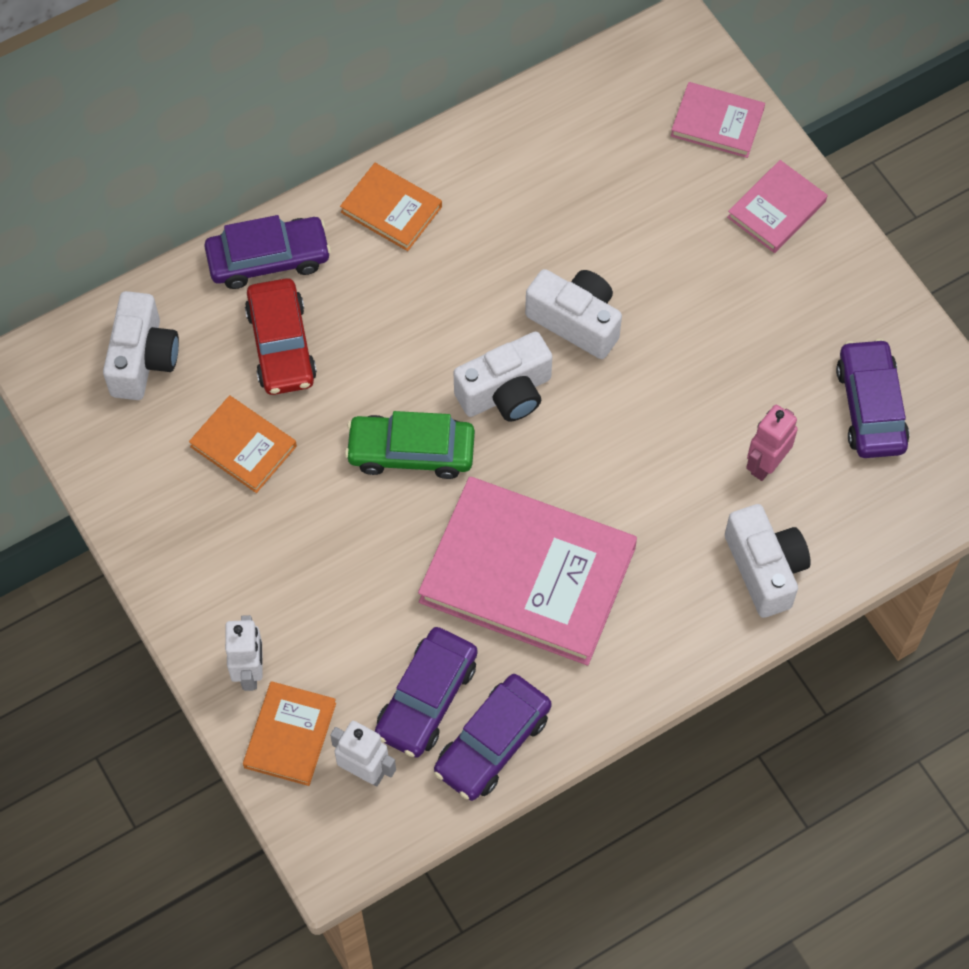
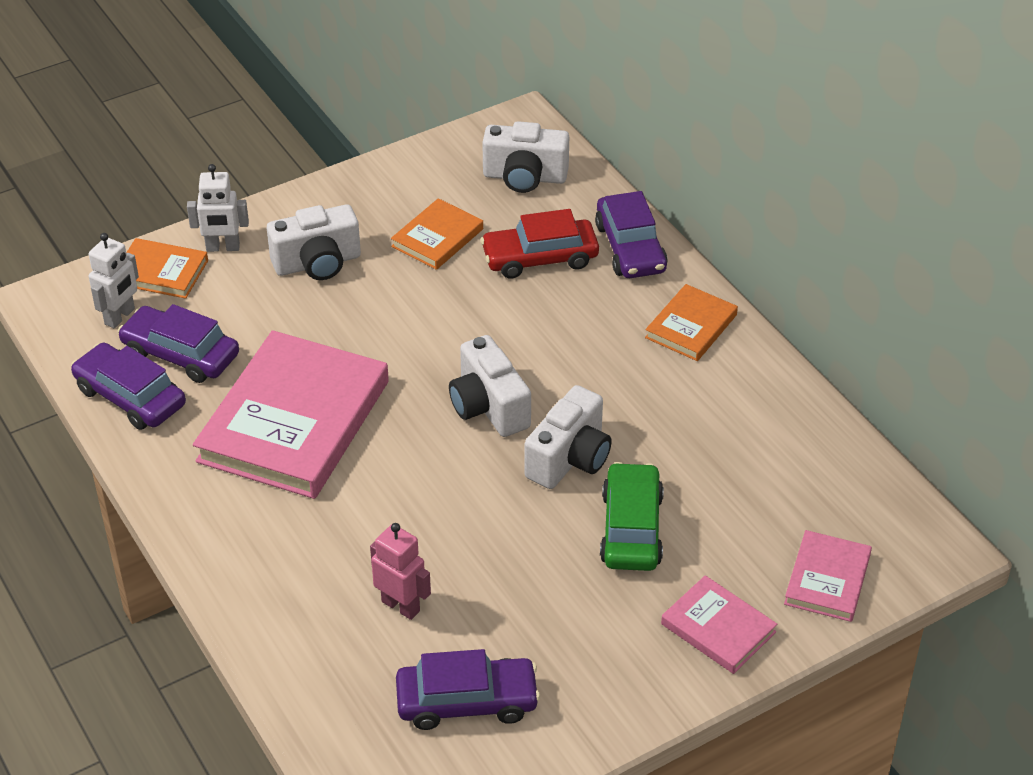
camera: 90 degrees right, 20 degrees down
(411, 452) = (427, 342): green car -> green car (631, 528)
(765, 569) = (281, 600): white camera -> white camera (317, 263)

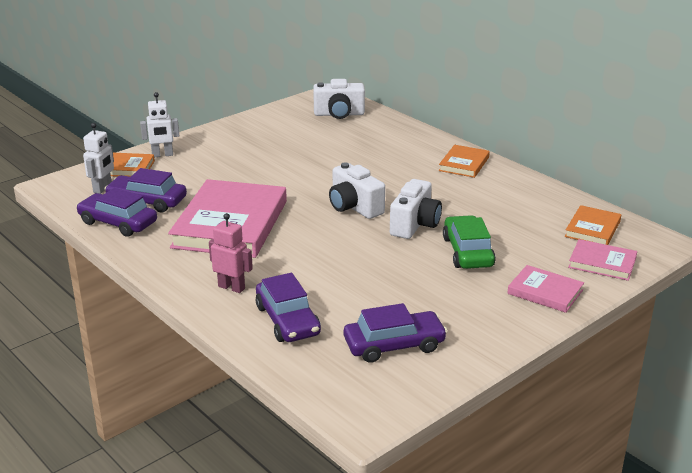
camera: 10 degrees left, 15 degrees down
(317, 263) = (224, 157): white camera -> none
(401, 606) = (331, 302): pink robot -> pink robot (231, 287)
(437, 238) = (295, 141): orange book -> orange book (592, 229)
(540, 258) = (361, 144): red car -> none
(630, 248) = (413, 136): purple car -> purple car (287, 320)
(827, 579) = (602, 263): pink book -> pink book turned 75 degrees counterclockwise

